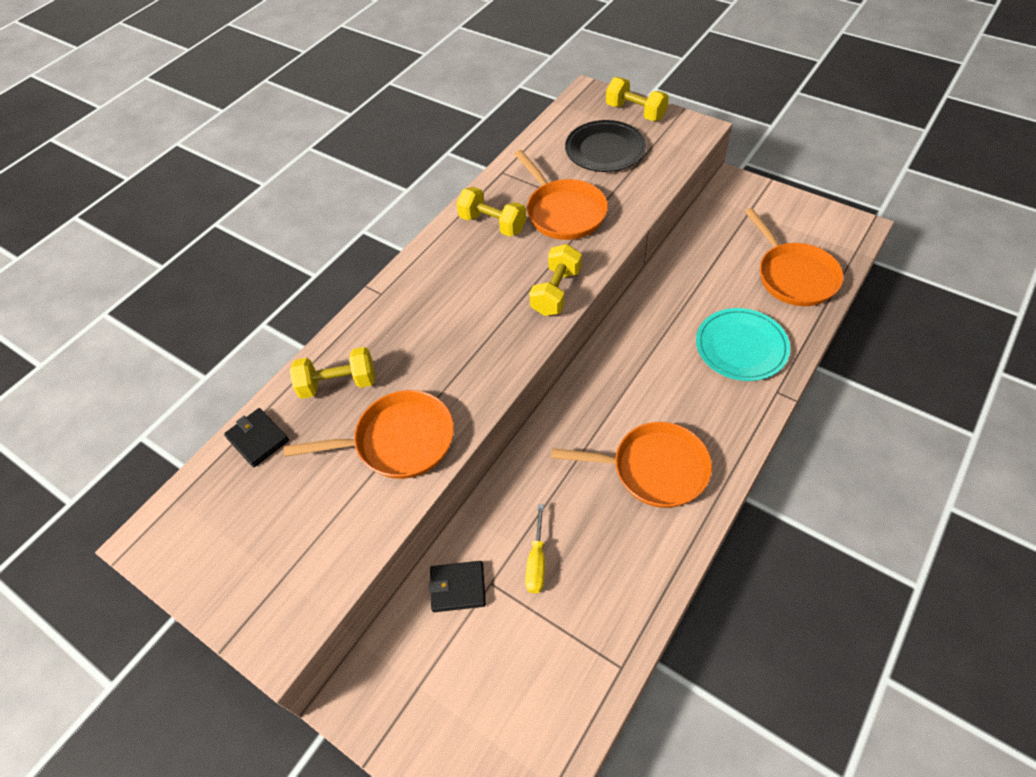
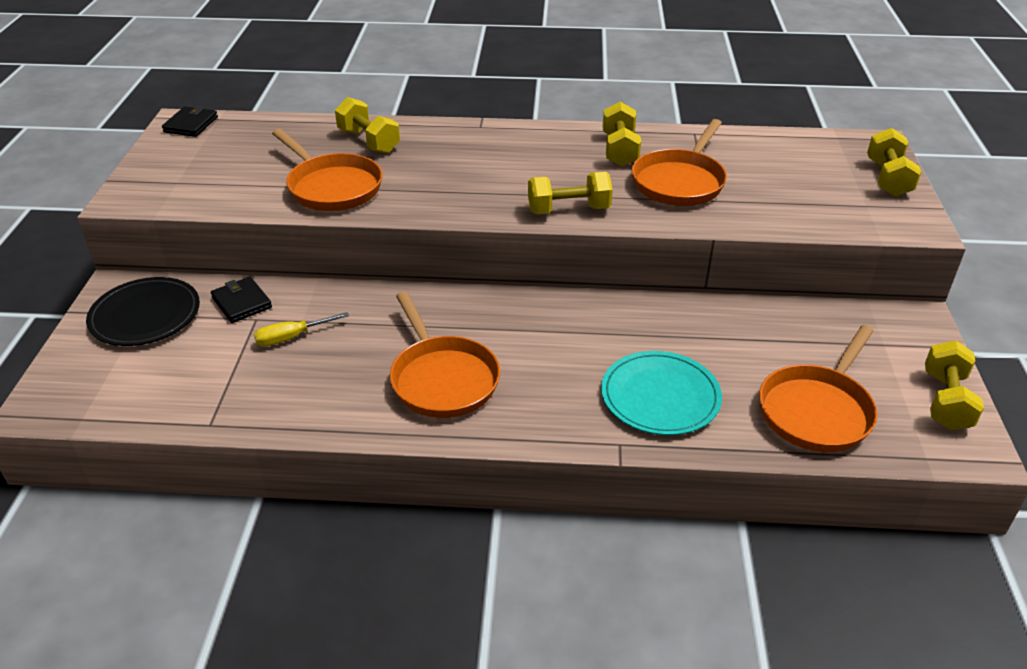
camera: 55 degrees right, 15 degrees down
(258, 439) = (291, 128): black wallet -> black wallet (191, 124)
(605, 149) = (802, 178): black plate -> black plate (145, 315)
(813, 215) = (945, 401): none -> yellow dumbbell

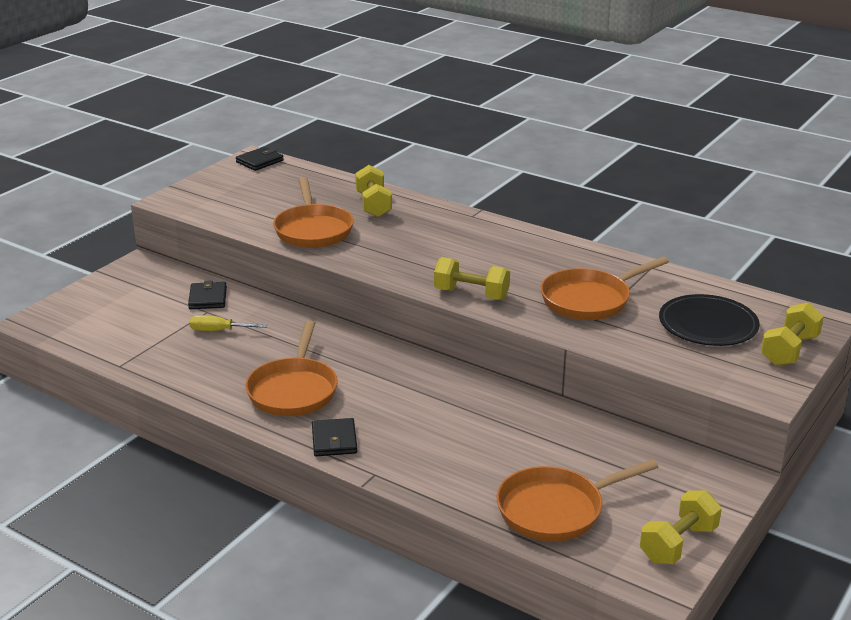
camera: 30 degrees right, 10 degrees down
(145, 315) = (140, 287): black plate -> black plate (708, 324)
(541, 421) = (334, 440): none -> black wallet
(619, 150) = (567, 263): yellow dumbbell -> none
(660, 396) = (440, 456): turquoise plate -> none

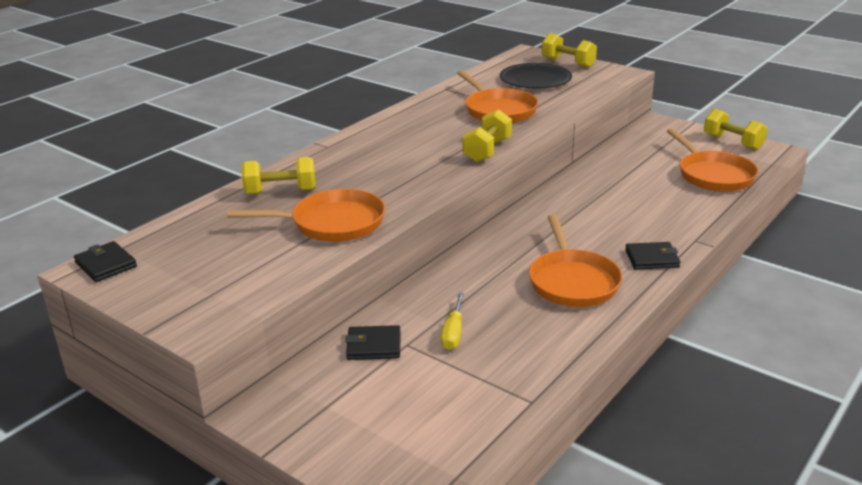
camera: 85 degrees left, 0 degrees up
(293, 390) = (572, 281): orange pan -> orange pan turned 75 degrees clockwise

